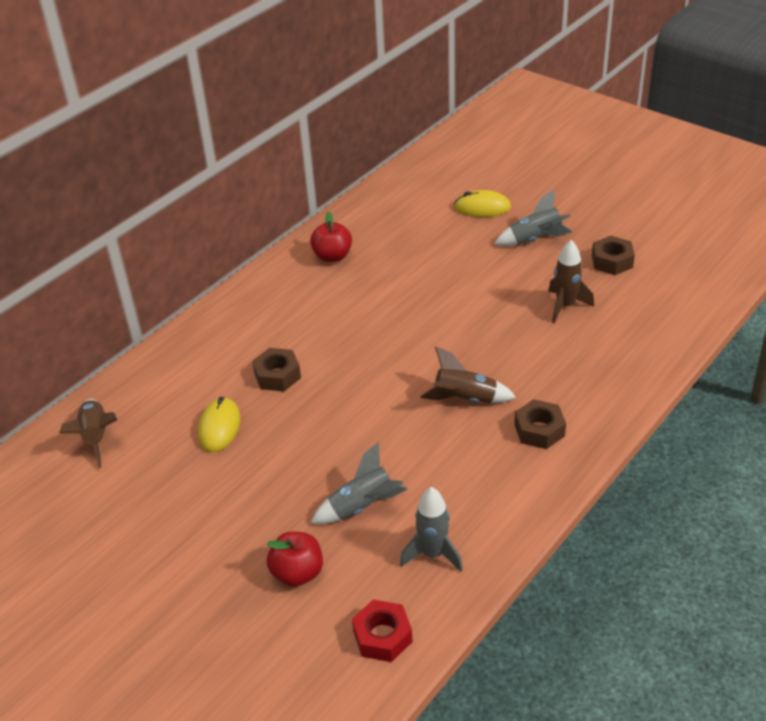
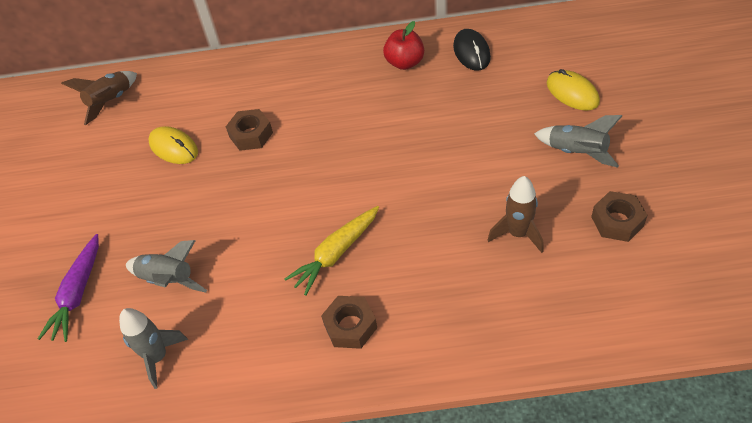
camera: 50 degrees right, 10 degrees up
(219, 427) = (173, 147): yellow mouse -> yellow mouse turned 75 degrees clockwise
(297, 573) = (78, 293): red apple -> purple carrot
(374, 222) = (471, 52): none -> black mouse
(382, 636) = (57, 387): red nut -> none
(465, 399) = (336, 253): brown rocket -> yellow carrot

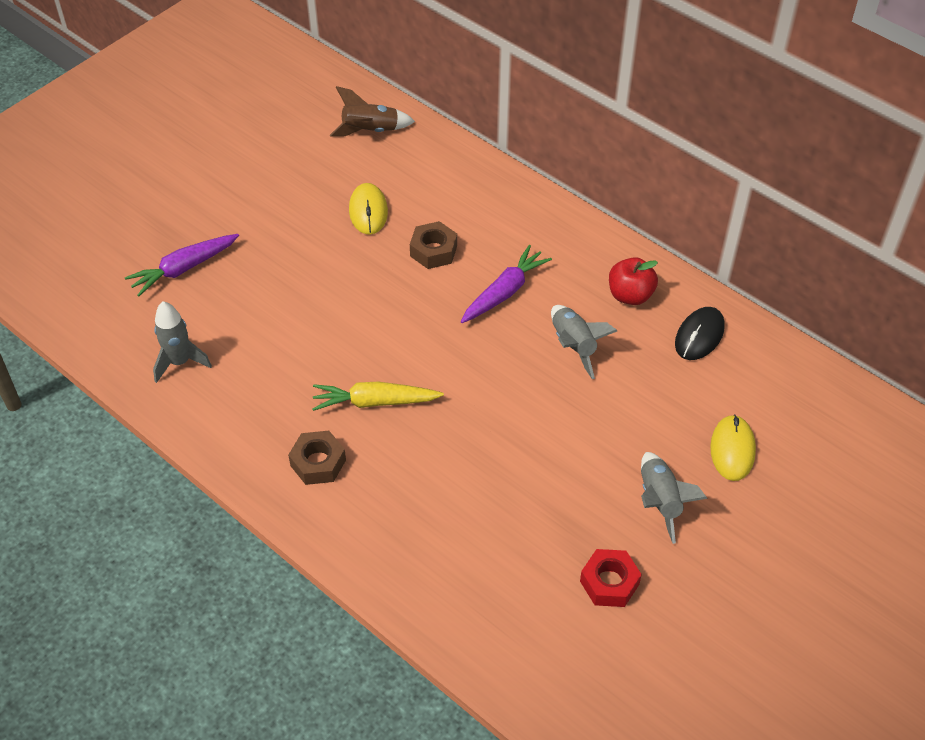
camera: 40 degrees right, 0 degrees up
(168, 280) = (247, 313): grey rocket -> grey rocket (573, 346)
(329, 121) = (504, 292): none -> purple carrot
(518, 233) = (521, 516): brown rocket -> none
(617, 221) = (609, 583): brown nut -> red nut

